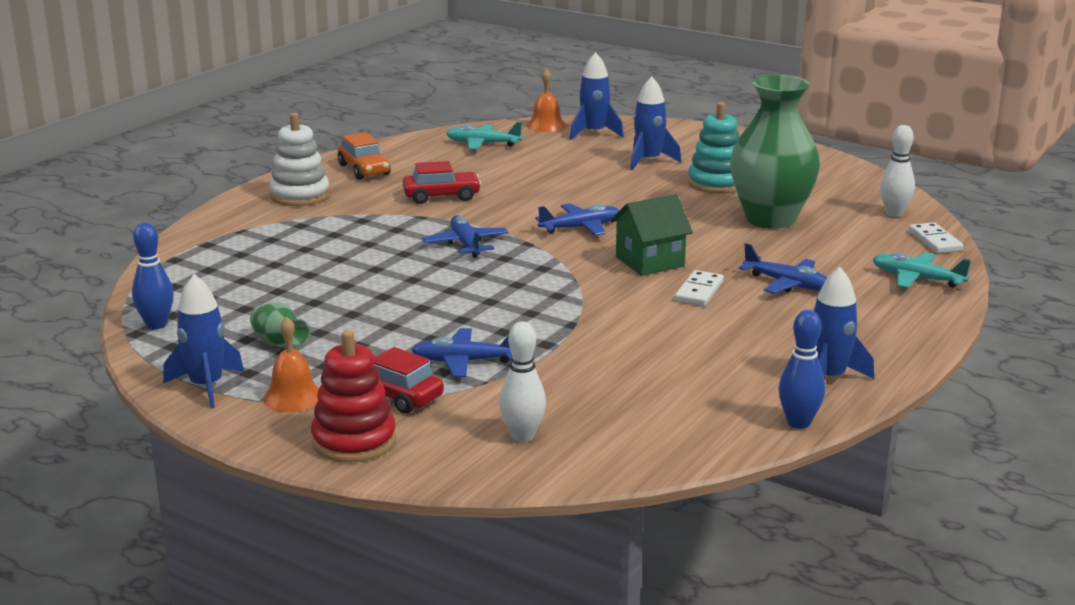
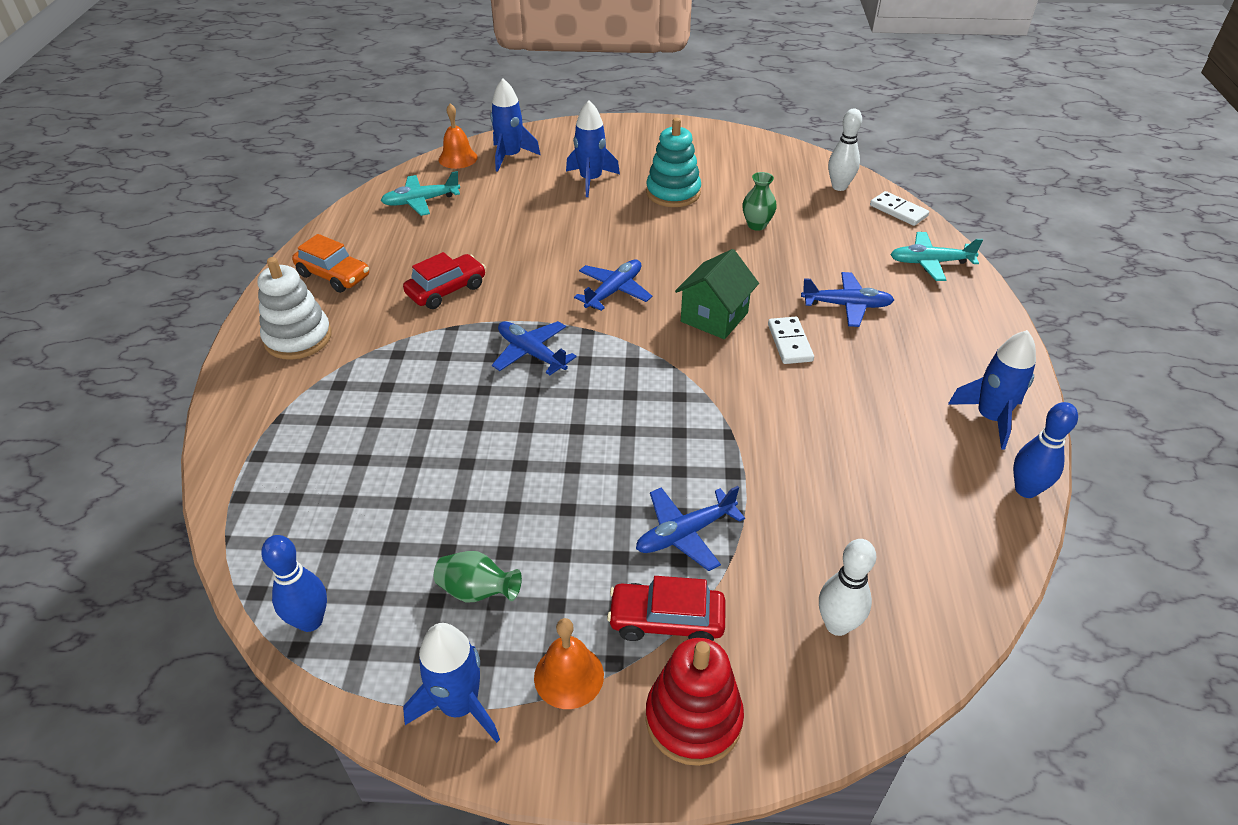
camera: 30 degrees left, 20 degrees up
(770, 219) = (756, 225): green vase -> green vase, size x0.41

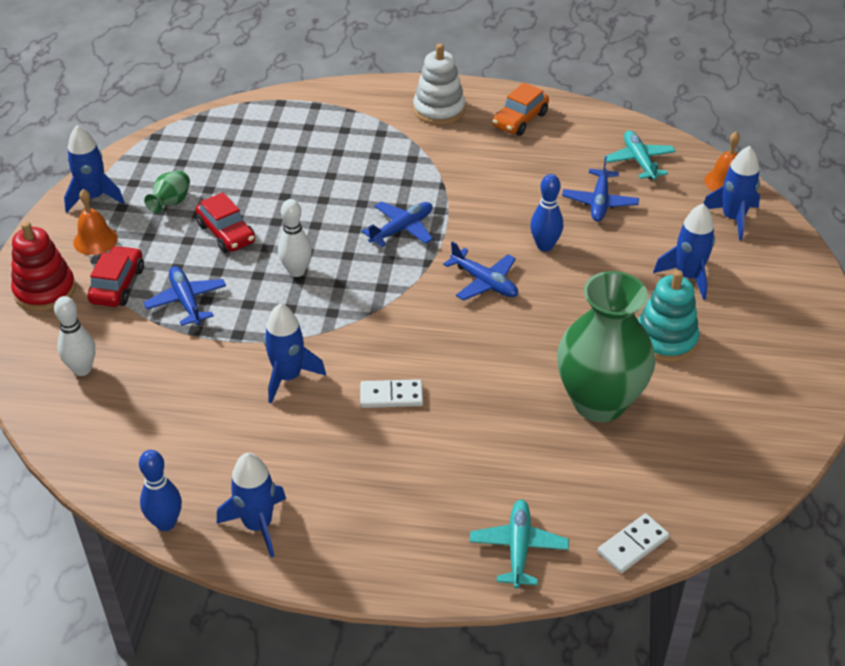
camera: 95 degrees right, 0 degrees up
(310, 621) = (173, 139): blue bowling pin -> blue bowling pin (544, 246)
(446, 290) = (494, 181): red car -> red car (226, 233)
(714, 317) = (436, 347): green house -> none
(756, 225) = (599, 402): green vase -> green vase, size x2.44
(787, 420) = (288, 377): none -> blue rocket
(839, 187) = (689, 496): white bowling pin -> white bowling pin (296, 271)
(847, 305) = (444, 452): blue plane -> blue plane (599, 202)

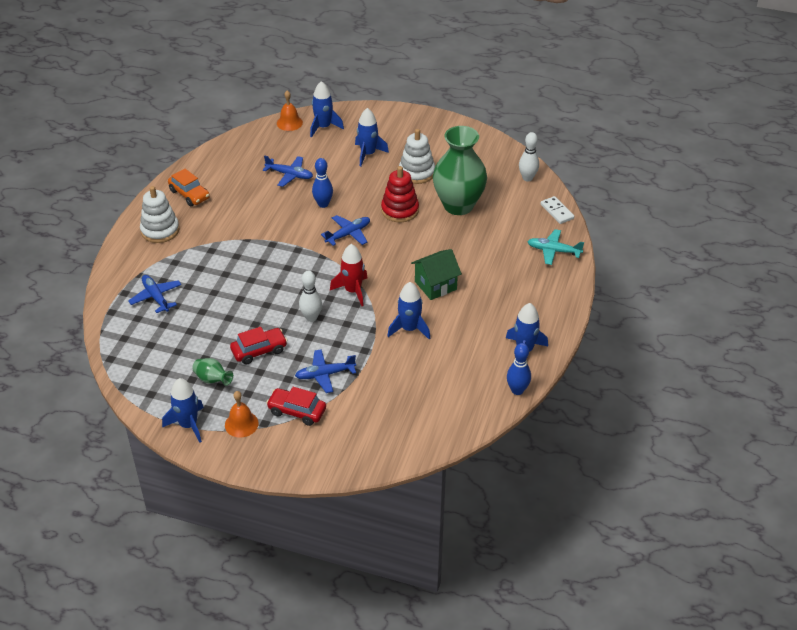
camera: 80 degrees left, 0 degrees up
(45, 291) = (290, 453): red stacking toy -> red stacking toy (400, 210)
(82, 369) = (378, 430): white bowling pin -> white bowling pin (527, 178)
(359, 305) = (353, 291): none -> red rocket
(391, 396) = (435, 285): white domino -> green house
(402, 229) = (285, 264): blue plane -> blue plane (156, 297)
(639, 161) = (255, 152): turquoise plane -> none
(665, 340) = (416, 172): turquoise stacking toy -> white stacking toy

